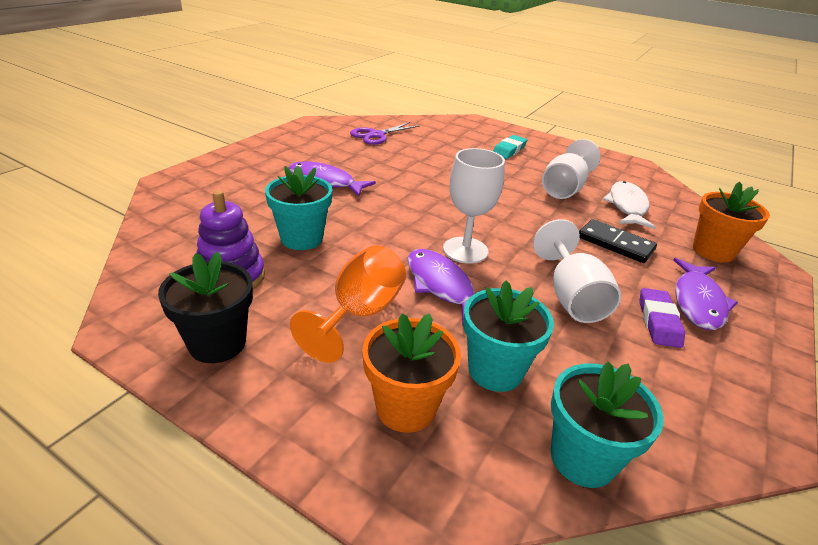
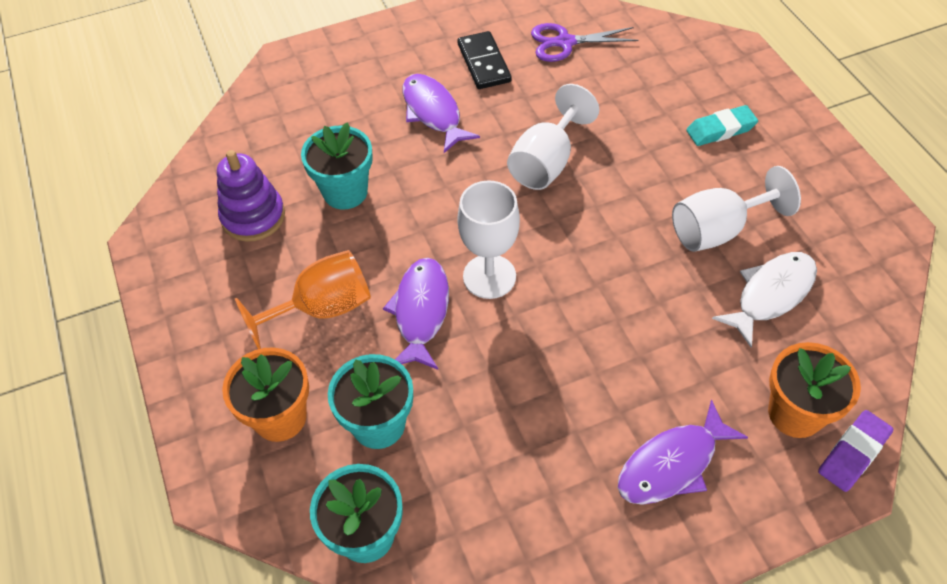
camera: 40 degrees right, 20 degrees up
(217, 343) = (197, 286): black flower pot -> none
(571, 297) = (535, 387): white goblet -> white goblet (546, 162)
(615, 244) = (675, 344): black domino -> black domino (484, 63)
(658, 321) = (594, 461): purple eraser -> purple eraser (853, 453)

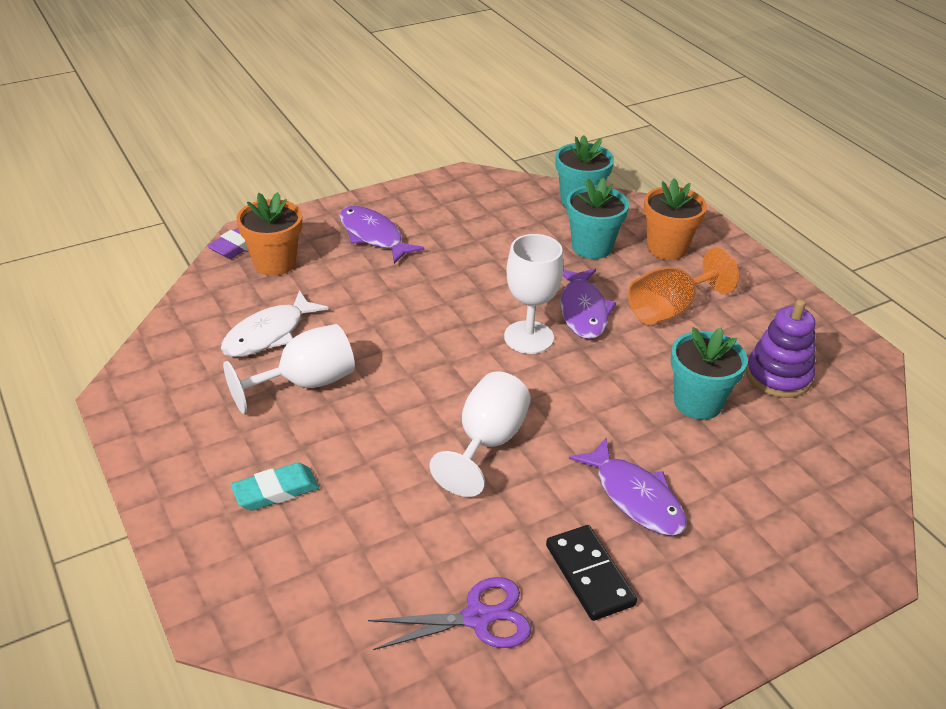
camera: 170 degrees right, 15 degrees down
(672, 464) = (373, 236): purple fish -> purple fish turned 90 degrees counterclockwise

